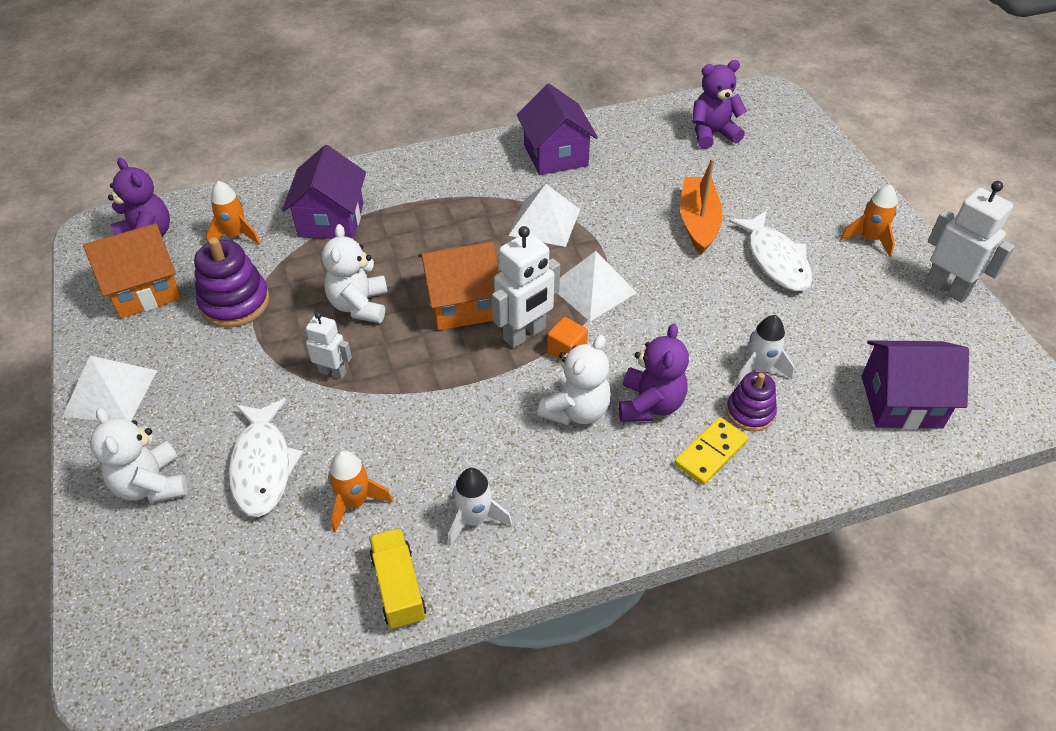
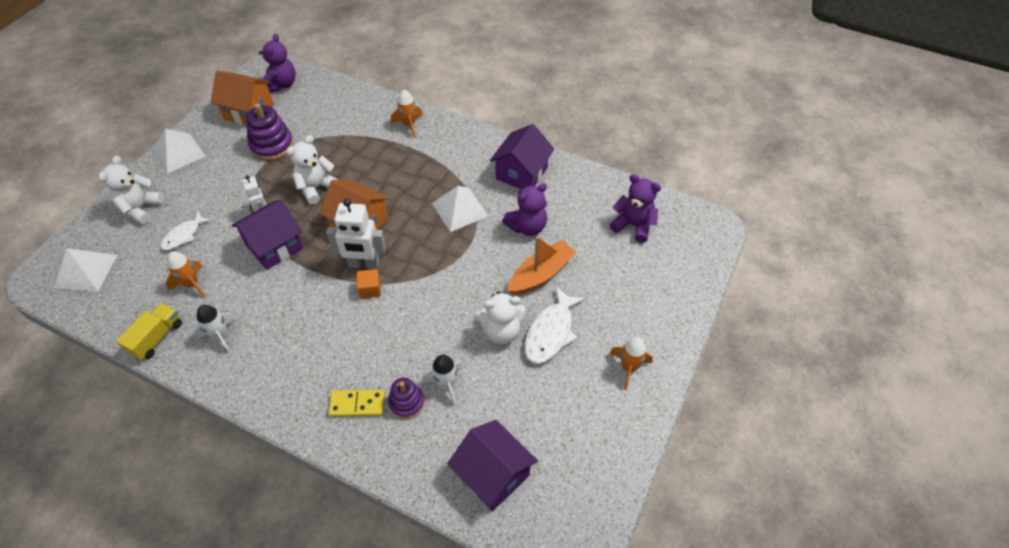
camera: 45 degrees right, 5 degrees up
(236, 236) = (315, 109): orange rocket -> orange rocket (409, 125)
(263, 466) = (184, 235): white fish -> white fish, size x0.64
(331, 220) = (364, 131): purple house -> purple house (274, 246)
(576, 410) = (331, 324): white teddy bear -> white teddy bear (501, 331)
(592, 289) = (429, 267): white pyramid -> white pyramid (86, 271)
(650, 404) = (366, 353): purple teddy bear -> purple teddy bear (527, 227)
(946, 288) = (629, 439): white robot -> none

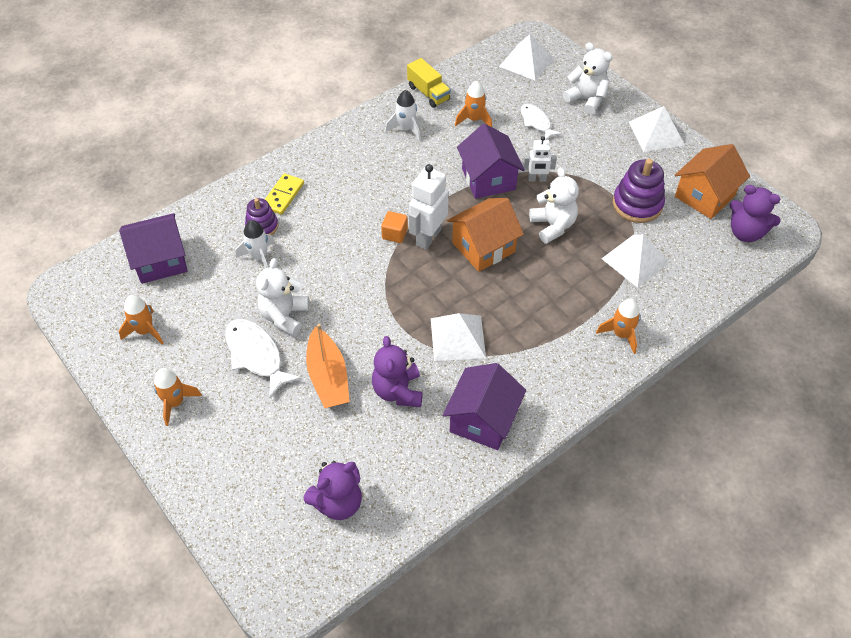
camera: 115 degrees right, 0 degrees up
(334, 133) = (635, 260): none -> white pyramid
(521, 173) = (483, 420): purple house -> purple house turned 60 degrees clockwise
(578, 436) = (145, 331): none -> orange rocket

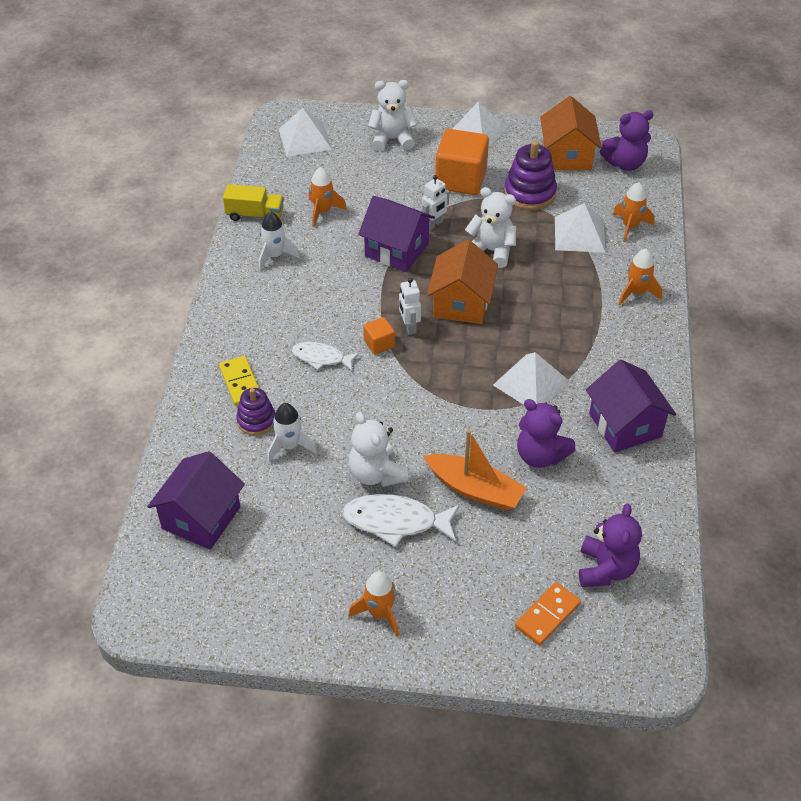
camera: 45 degrees left, 5 degrees down
(145, 331) = (271, 583): orange rocket -> orange rocket (630, 226)
(263, 497) = (547, 615): none -> orange domino
(428, 237) = (409, 327): white robot -> white robot, size x0.59
(536, 122) = (376, 181): white fish -> white fish (321, 358)
(598, 160) = (460, 179): none -> orange cube

